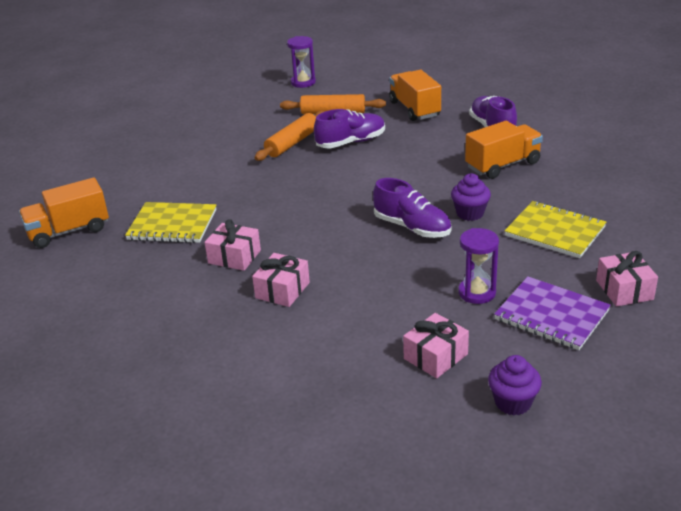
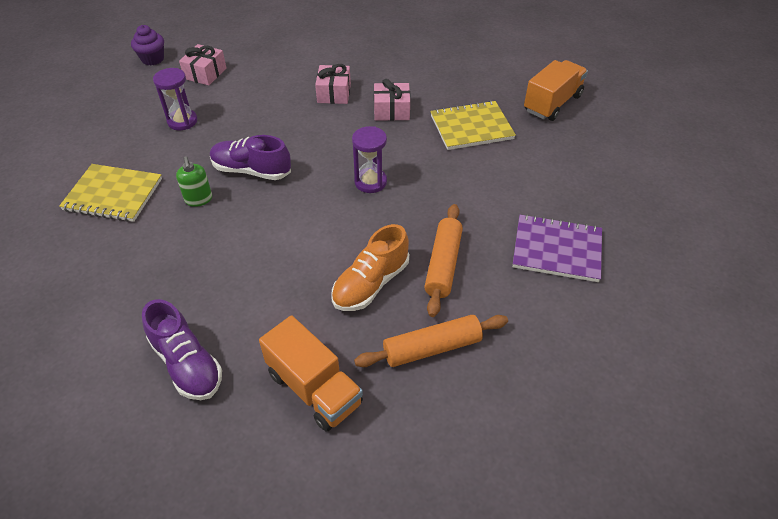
camera: 155 degrees right, 15 degrees up
(303, 82) = (535, 430): purple hourglass -> purple hourglass (370, 182)
(351, 142) = (371, 284): purple shoe -> orange shoe
(470, 213) = (198, 199): purple cupcake -> green soap dispenser
(503, 165) = (168, 283): orange truck -> none
(551, 315) = (124, 115): purple notebook -> purple notebook (557, 249)
(624, 290) = (61, 147): pink gift -> none

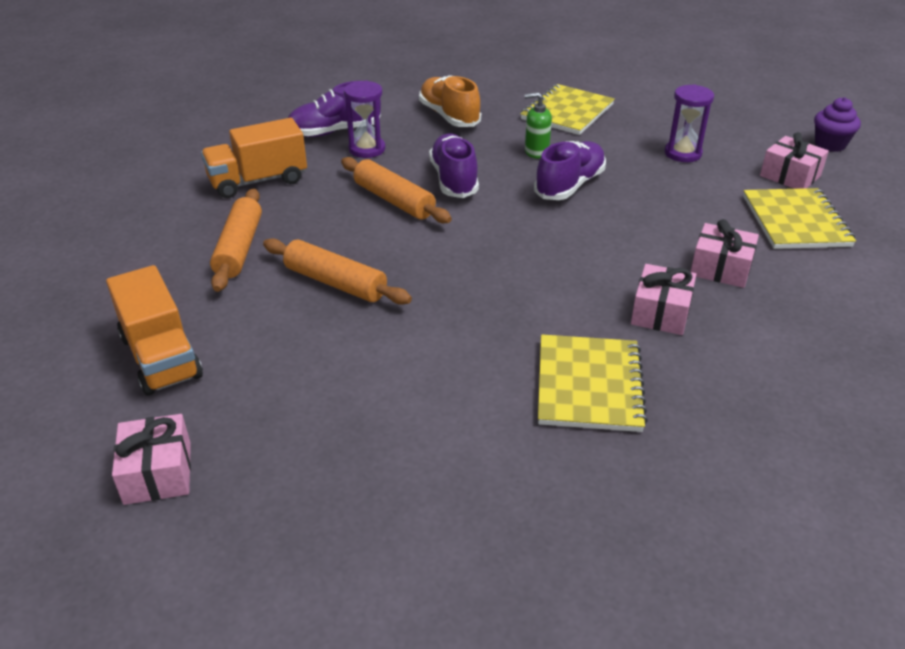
camera: 110 degrees right, 10 degrees down
(263, 239) = (454, 180): none -> purple shoe
(266, 69) = (795, 221): none -> yellow notebook
(312, 268) = (394, 200): none -> orange rolling pin
(370, 182) = (507, 261): purple hourglass -> purple hourglass (367, 149)
(371, 284) = (346, 230): orange shoe -> orange shoe (449, 116)
(552, 103) = (628, 522): orange truck -> orange truck (161, 357)
(557, 249) = (287, 384): purple notebook -> none
(664, 278) = (158, 473): none -> pink gift

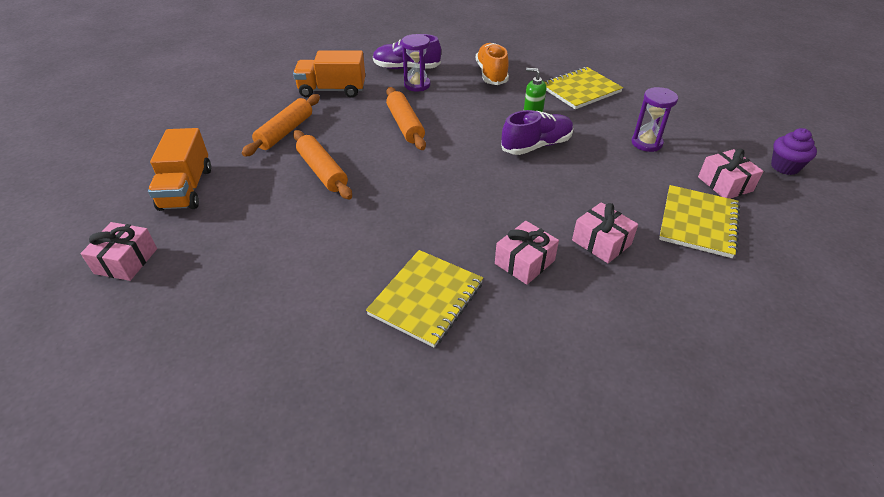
camera: 25 degrees right, 5 degrees up
(454, 180) = (457, 120): purple shoe -> none

